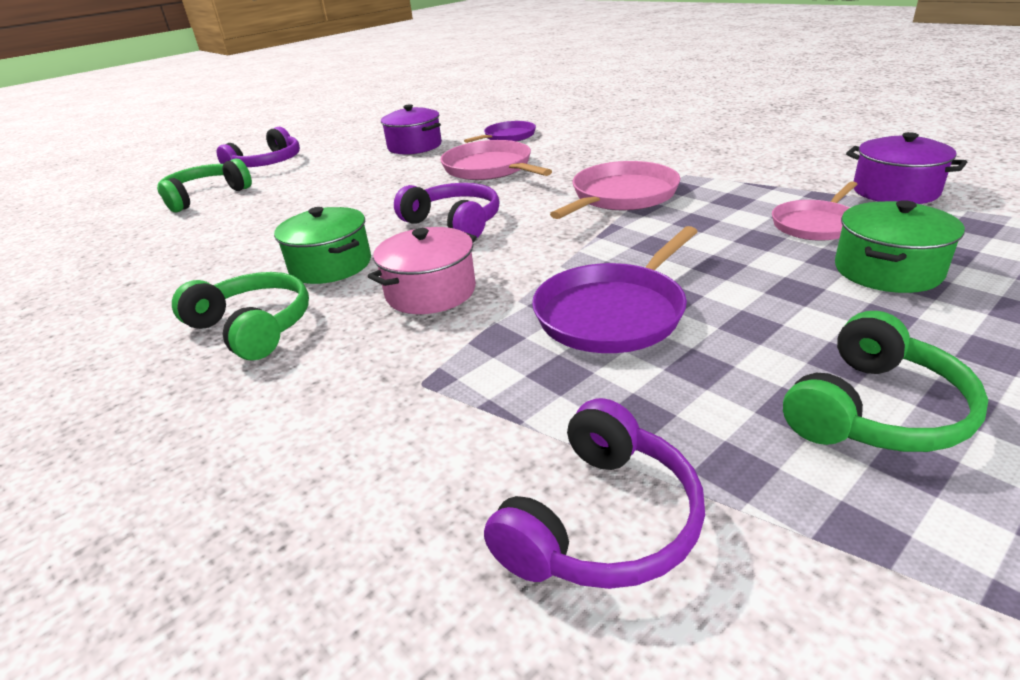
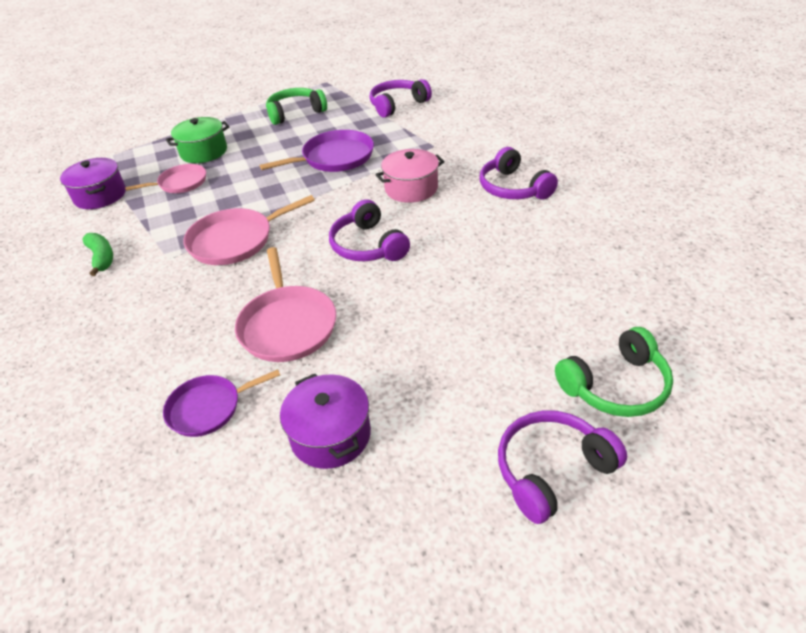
camera: 160 degrees left, 10 degrees up
(253, 327) = (513, 188): green headphones -> purple headphones
(330, 265) = (467, 225): green pot -> none
(745, 159) = (102, 258): none -> green banana

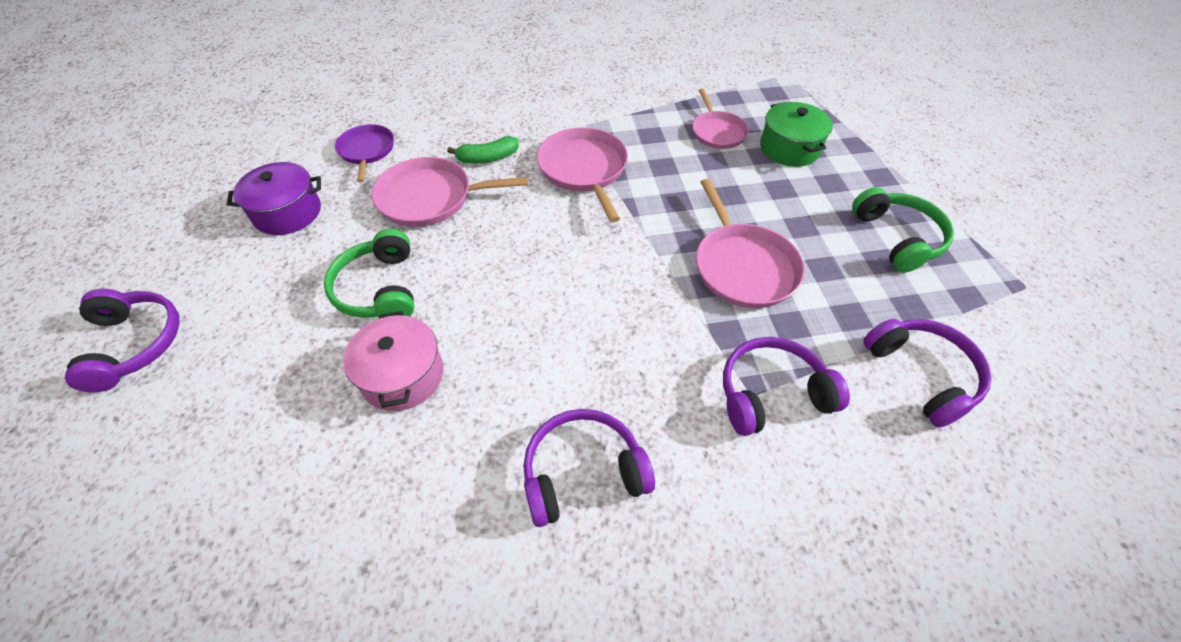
camera: 100 degrees right, 10 degrees up
(100, 195) = (709, 82): purple pot -> none
(102, 258) = (596, 90): green banana -> green banana (488, 158)
(334, 158) = (743, 266): purple pan -> pink pan
(368, 246) = (521, 271): purple headphones -> purple headphones (772, 394)
(411, 188) = (631, 337): pink pot -> pink pot (402, 375)
(616, 386) = (163, 437): green headphones -> green headphones (379, 289)

